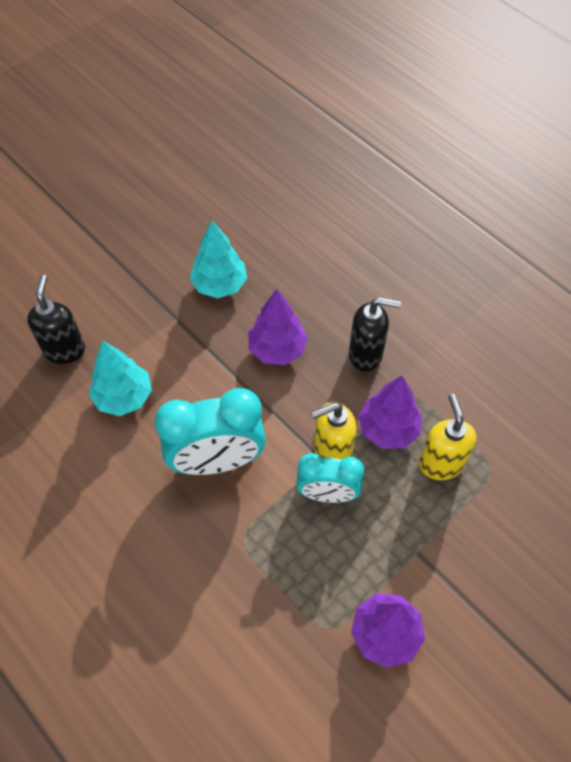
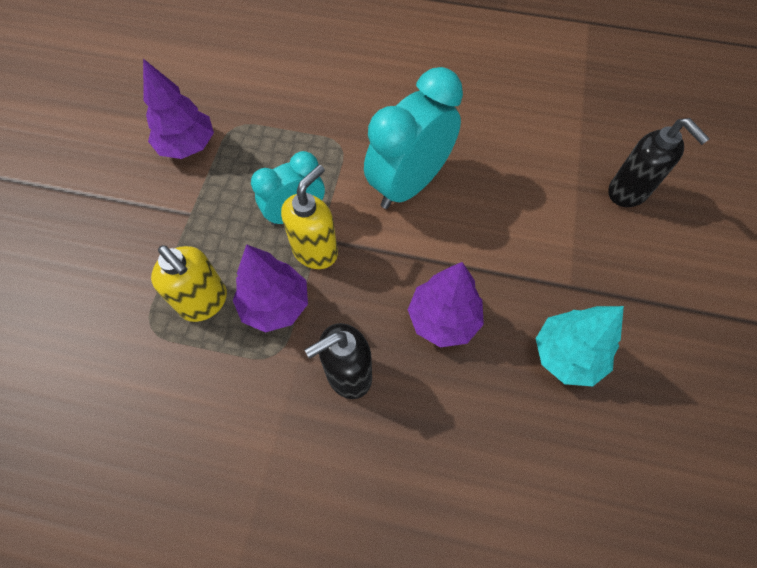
camera: 145 degrees right, 5 degrees up
(123, 397) = (535, 186): turquoise tree -> none

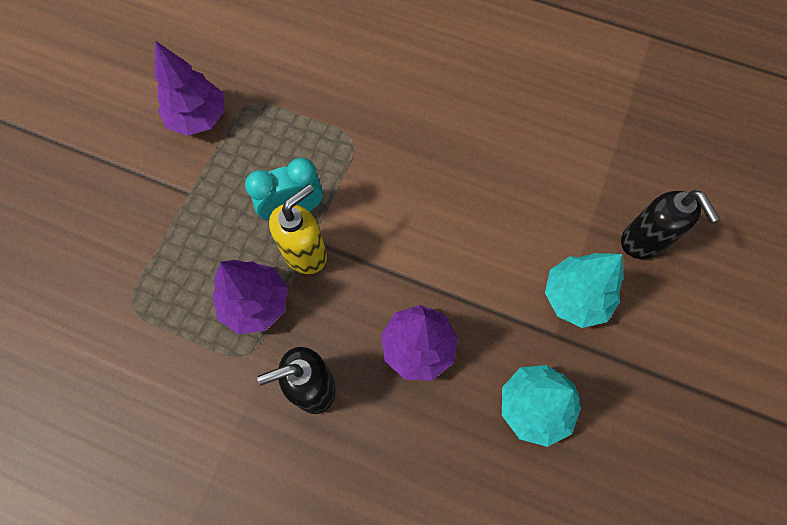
camera: 10 degrees right, 5 degrees up
(204, 302) = (188, 289): yellow soap dispenser -> none
(409, 184) = (414, 196): turquoise clock -> none
(580, 250) = (575, 297): none -> turquoise tree

